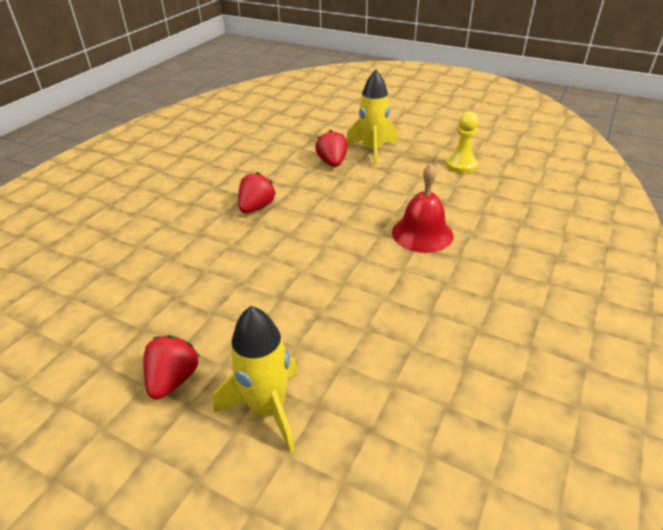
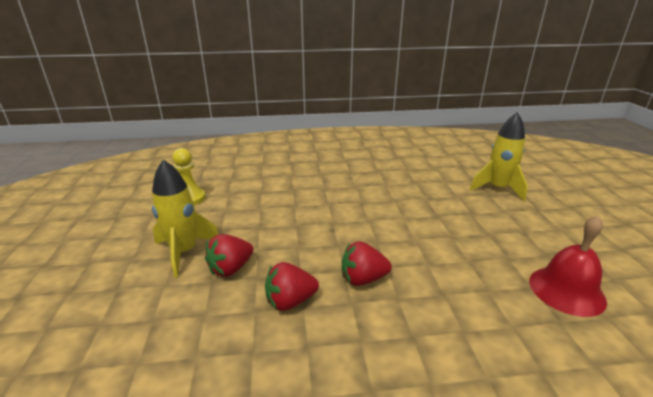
camera: 125 degrees left, 10 degrees down
(173, 379) = (539, 220): red strawberry -> red strawberry (290, 301)
(422, 233) = (310, 189): red bell -> red bell (566, 290)

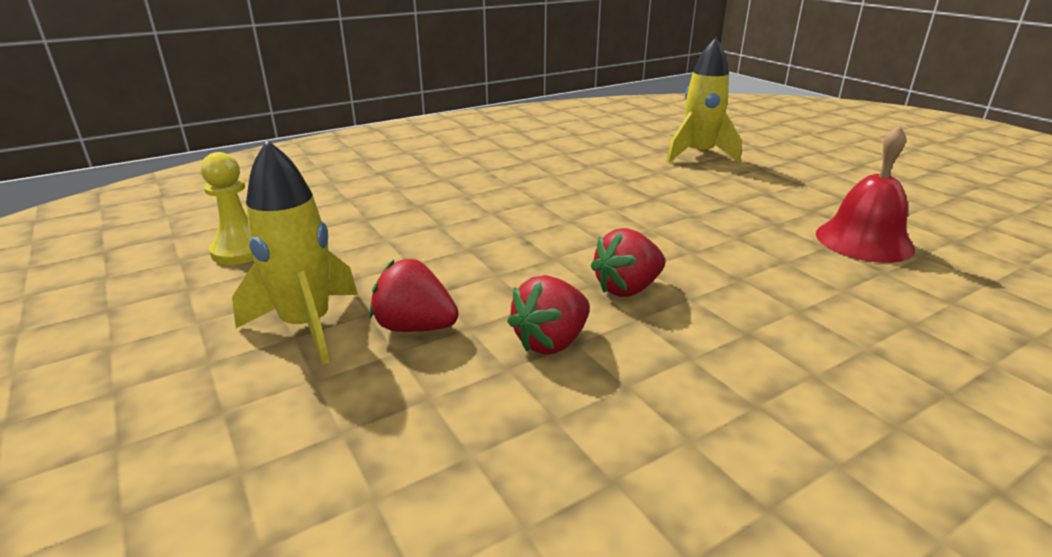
camera: 25 degrees left, 0 degrees up
(231, 269) = (415, 327): red strawberry -> red strawberry turned 90 degrees clockwise

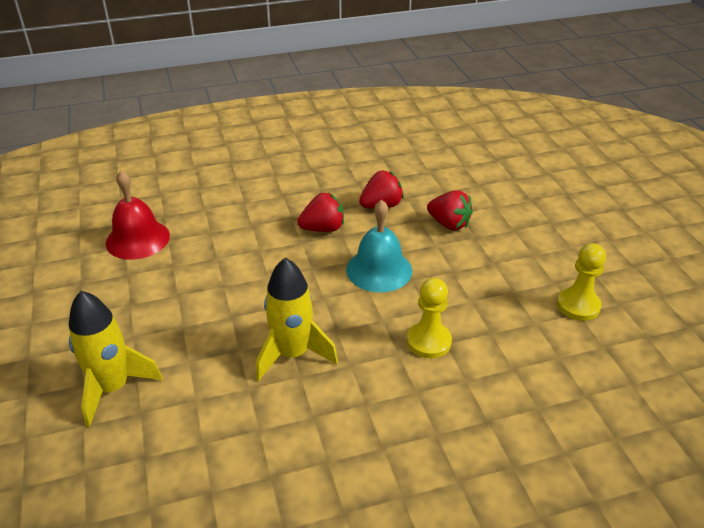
camera: 165 degrees left, 10 degrees up
(307, 326) = (507, 234): yellow rocket -> yellow rocket (292, 354)
(436, 204) = (428, 341): none -> yellow pawn
(513, 252) = (379, 270): none -> turquoise bell

